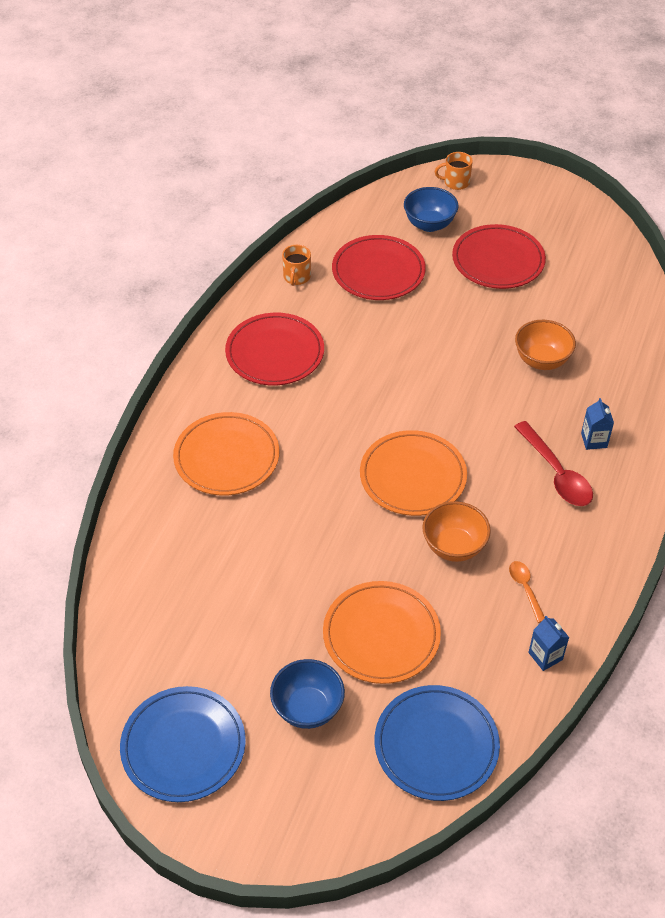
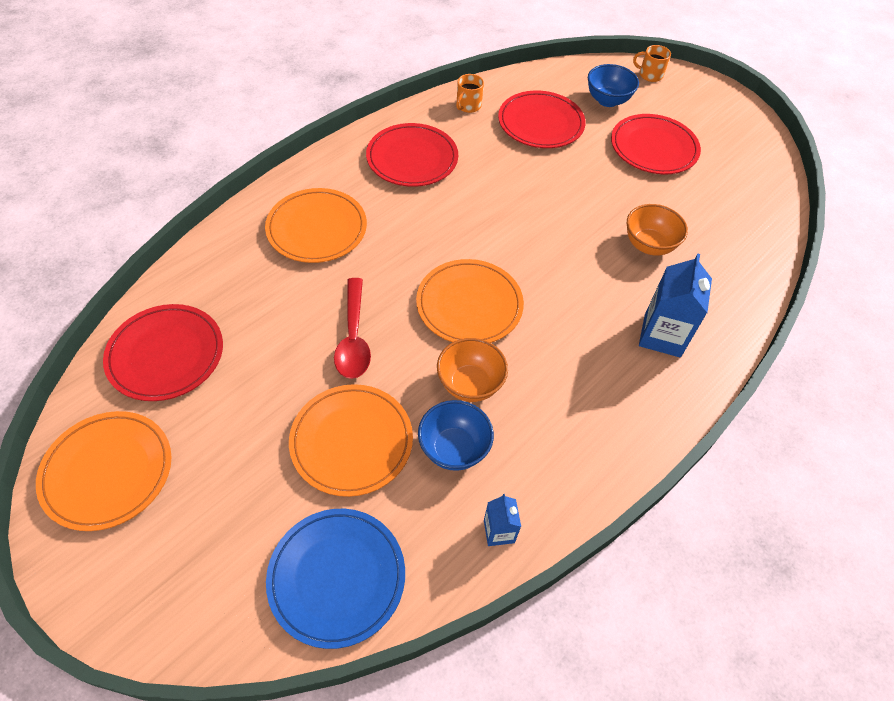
camera: 20 degrees right, 5 degrees up
(163, 628) = (166, 355): none -> red plate
(183, 746) = (108, 472): blue plate -> orange plate
(307, 708) = (240, 484): blue bowl -> blue bowl (454, 449)
(525, 589) = (516, 453): orange spoon -> none
(556, 473) = (608, 352): red spoon -> red spoon (353, 337)
(594, 440) = (662, 335): blue carton -> blue carton, size x1.86

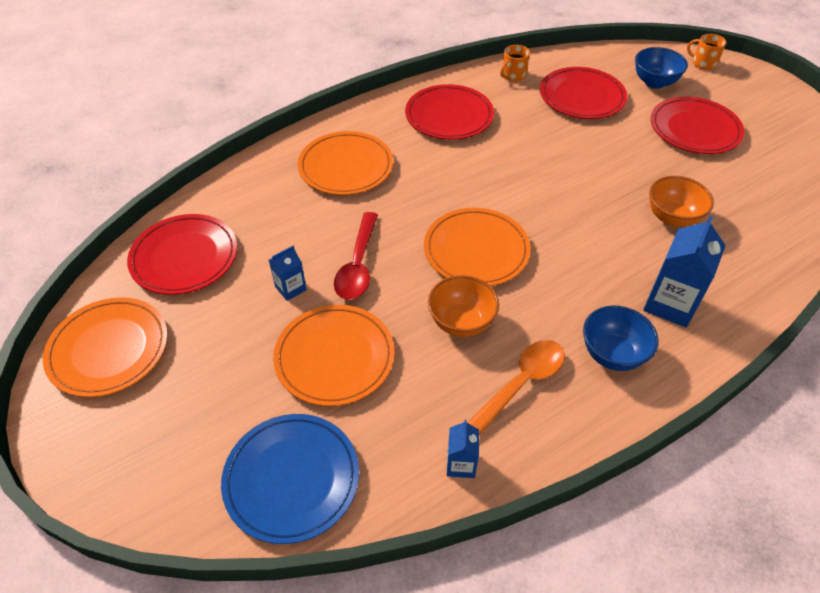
camera: 15 degrees right, 5 degrees down
(289, 373) = (290, 288): none -> blue carton
(454, 449) = (432, 379): blue bowl -> blue bowl (612, 354)
(538, 440) = (519, 385): none -> orange spoon

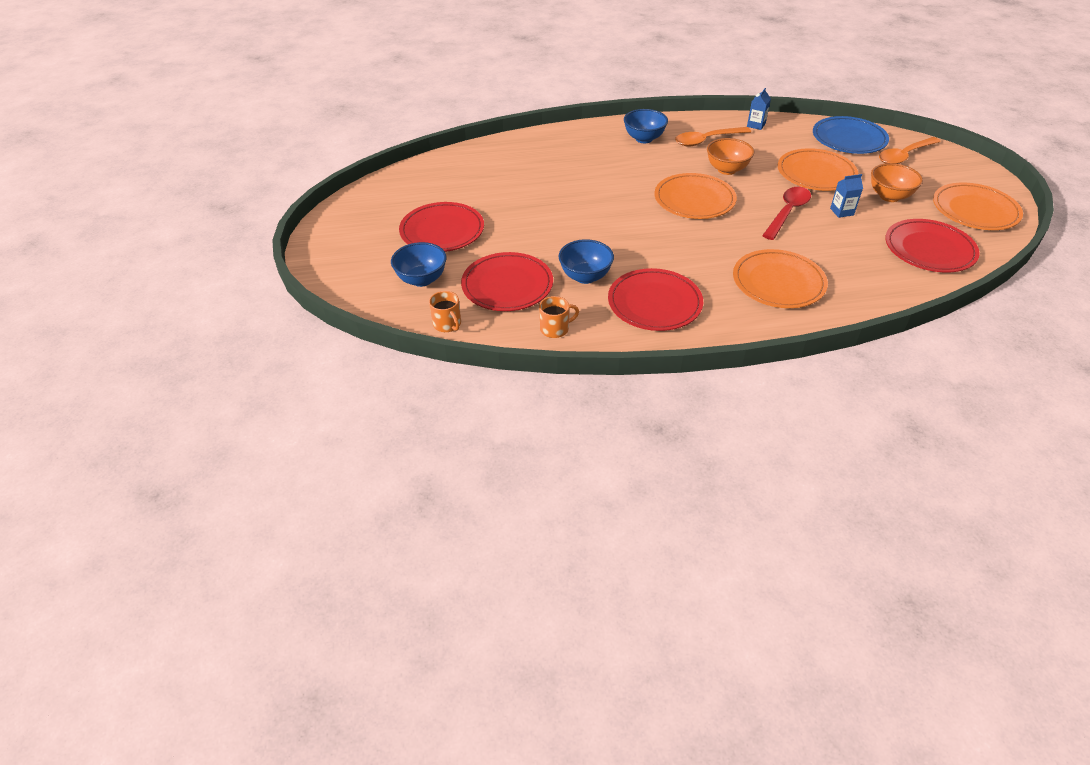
camera: 155 degrees left, 5 degrees down
(195, 458) = (904, 156): none -> orange spoon
(524, 122) = (585, 276): none -> blue bowl
(670, 304) = (588, 148): blue carton -> none
(672, 218) = (536, 183): orange bowl -> orange bowl (889, 196)
(703, 63) = (348, 284): orange mug -> orange mug (447, 324)

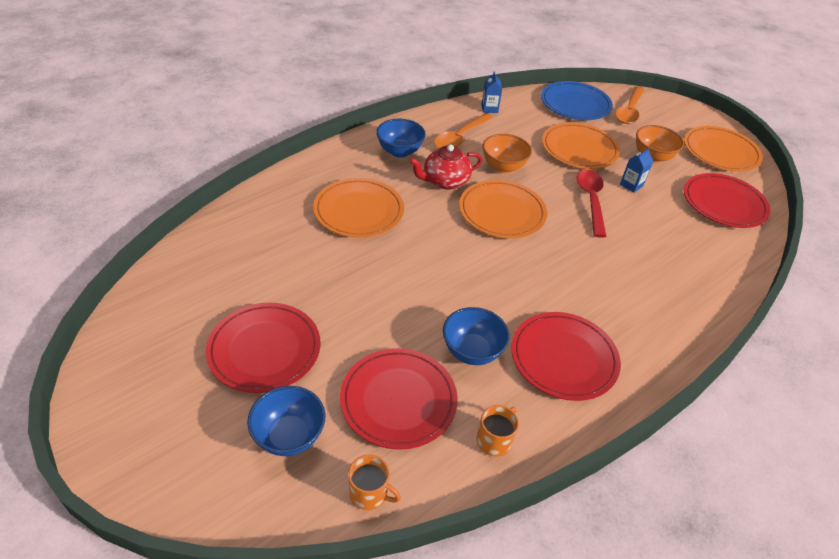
camera: 35 degrees left, 0 degrees up
(664, 167) = (445, 181): none -> red teapot
(778, 282) = (646, 285): orange plate -> orange plate (359, 211)

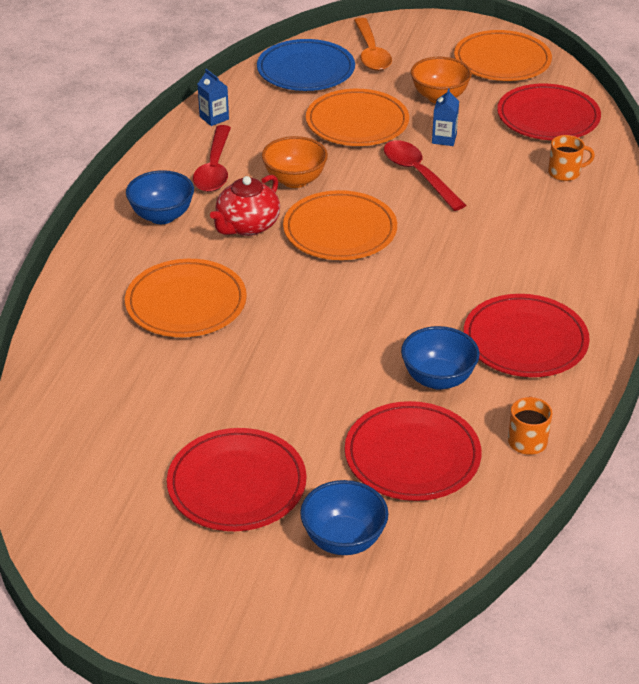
camera: 30 degrees left, 5 degrees down
(369, 493) = (462, 540): orange mug -> orange mug (565, 172)
(460, 137) = (214, 168): orange spoon -> red spoon

